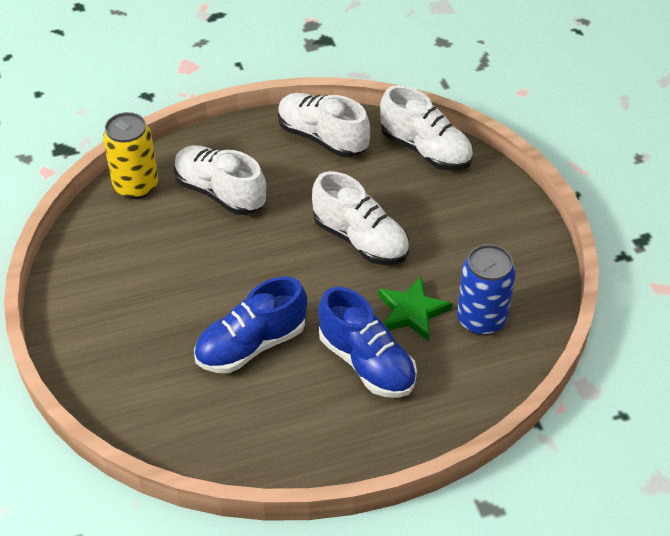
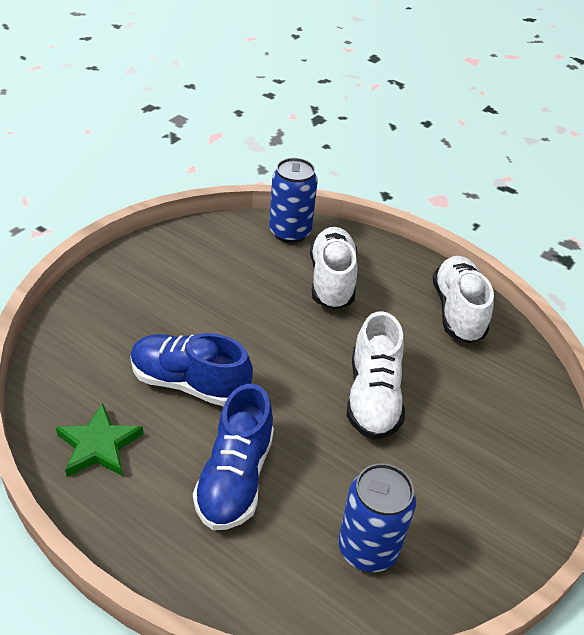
camera: 50 degrees right, 5 degrees down
(136, 186) = (290, 232): yellow can -> blue can
(412, 312) = (325, 482): green star -> green star (98, 445)
(425, 150) = (526, 389): white shoe -> none

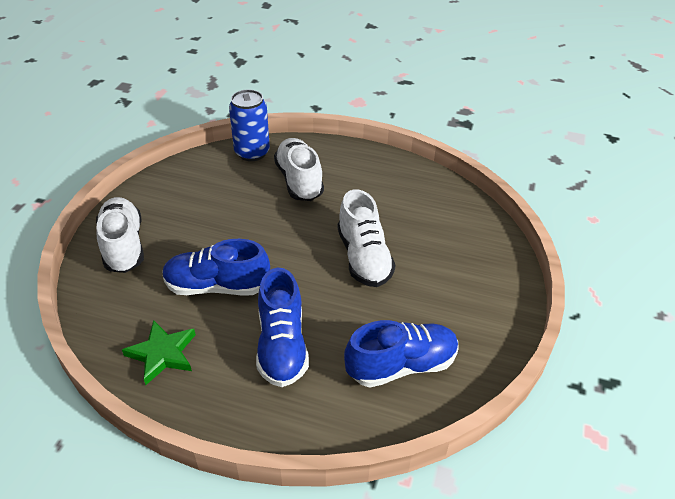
camera: 15 degrees left, 0 degrees up
(367, 548) = (401, 365): blue can -> blue shoe
(457, 311) = (402, 179): white shoe -> white shoe (123, 246)

